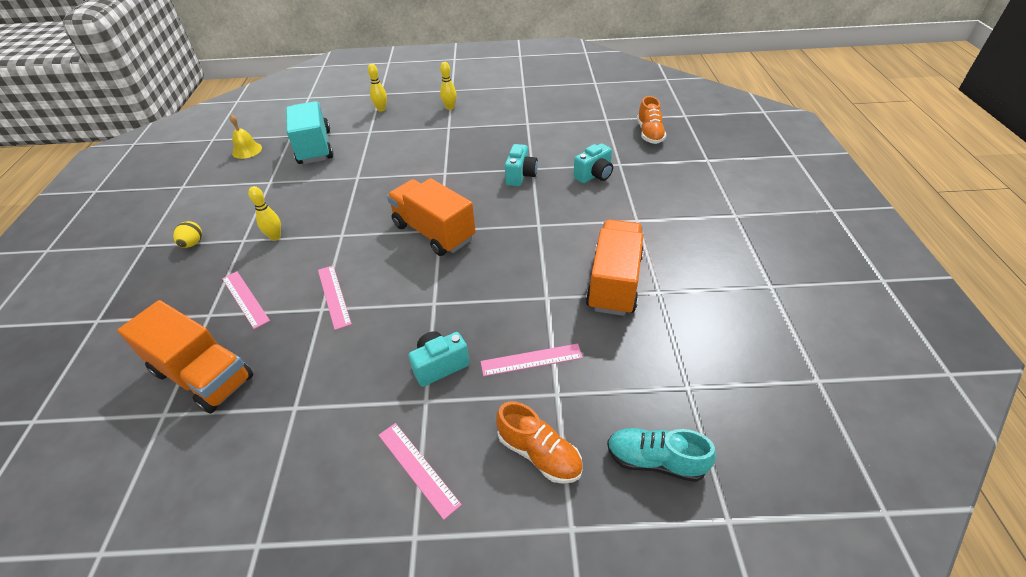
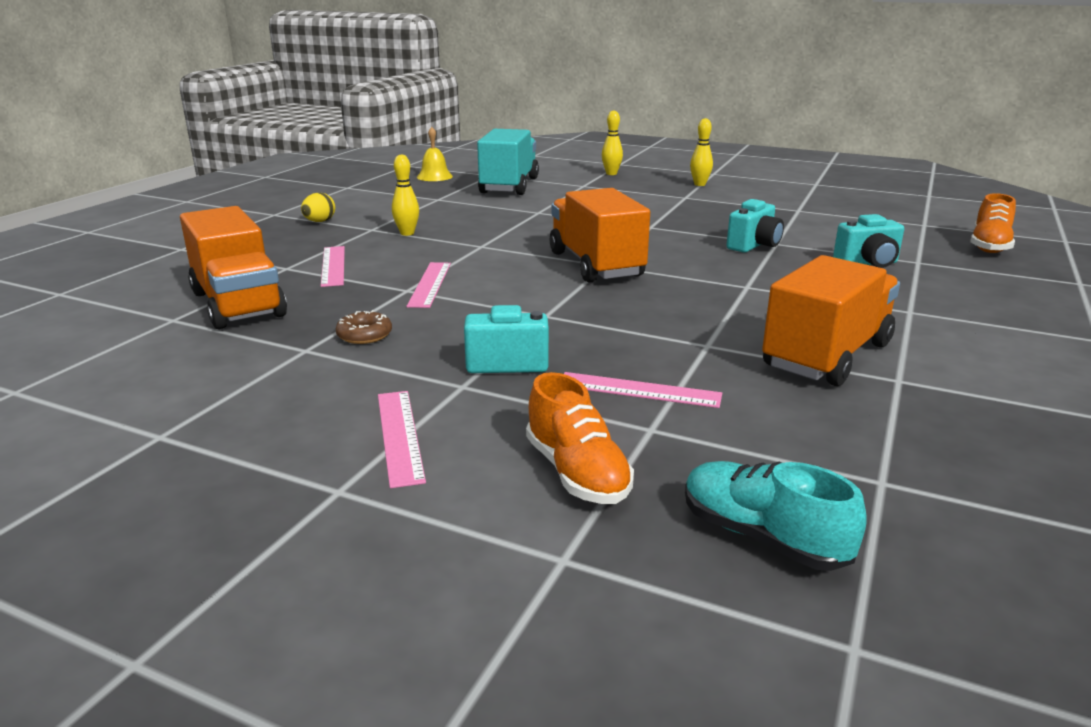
camera: 25 degrees right, 20 degrees down
(326, 374) = (364, 335): none -> brown donut

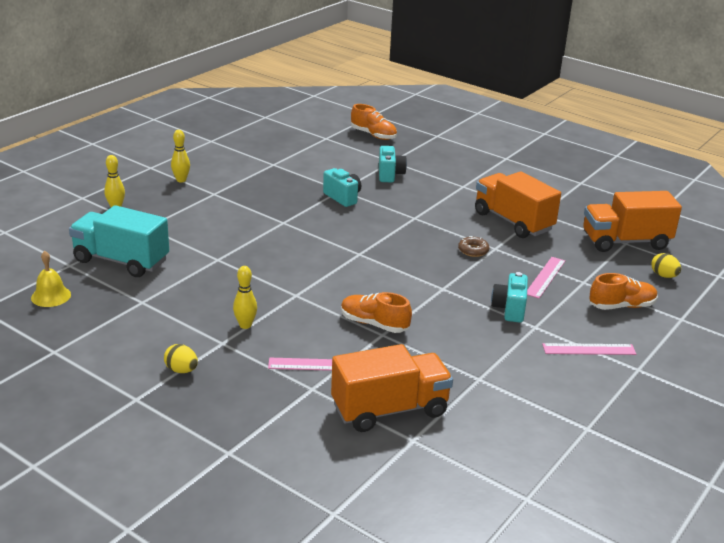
camera: 80 degrees left, 5 degrees up
(364, 335) = (460, 355): brown donut -> brown donut (473, 250)
(429, 284) = (374, 324): pink ruler -> orange shoe
(595, 265) = (358, 257): orange truck -> orange truck (625, 241)
(762, 537) = (663, 276): turquoise shoe -> yellow egg

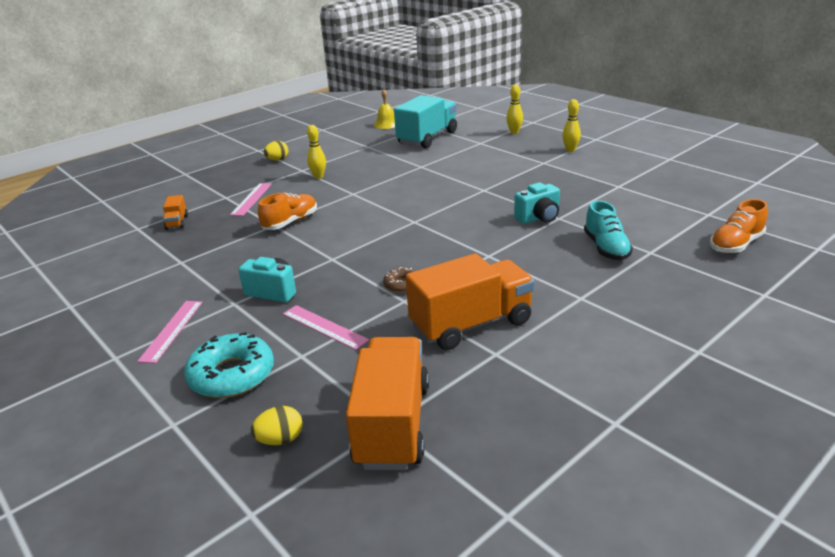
camera: 105 degrees right, 0 degrees up
(389, 410) = (177, 222): orange truck -> orange truck, size x0.44
(390, 175) = (606, 248): turquoise camera -> turquoise shoe
(621, 306) = (232, 375): orange shoe -> turquoise donut

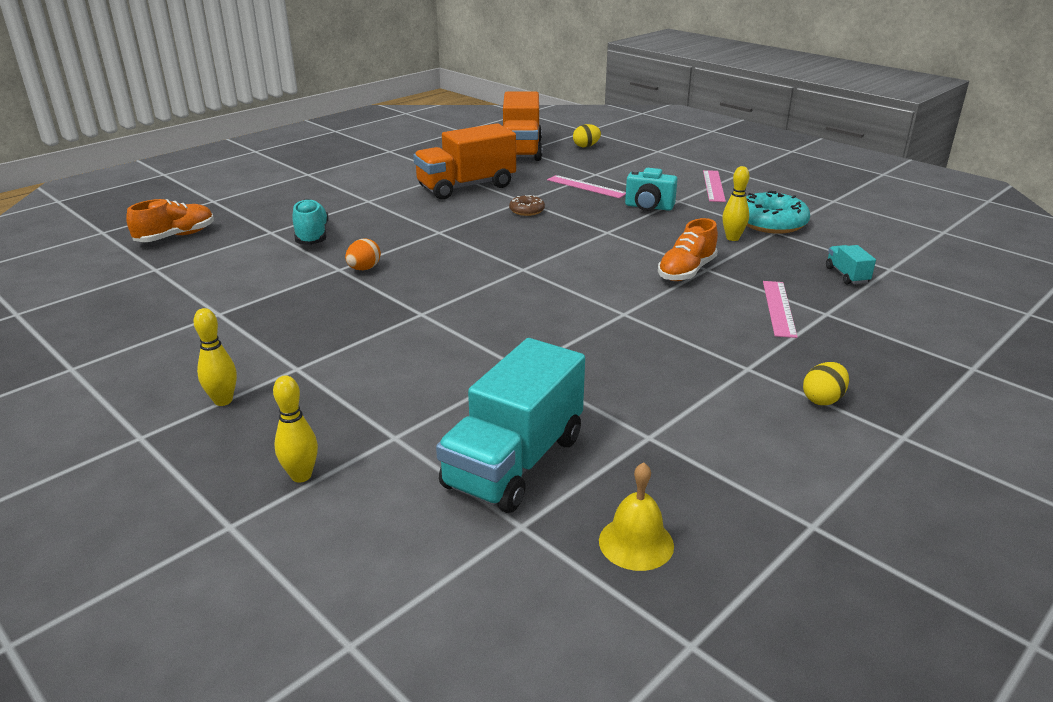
camera: 175 degrees right, 0 degrees up
(177, 222) = (847, 275): orange truck -> turquoise truck
(232, 375) = (639, 166): turquoise donut -> turquoise donut (771, 223)
(318, 176) = (702, 350): yellow bowling pin -> yellow bowling pin (732, 238)
(539, 218) = (364, 269): turquoise camera -> orange egg

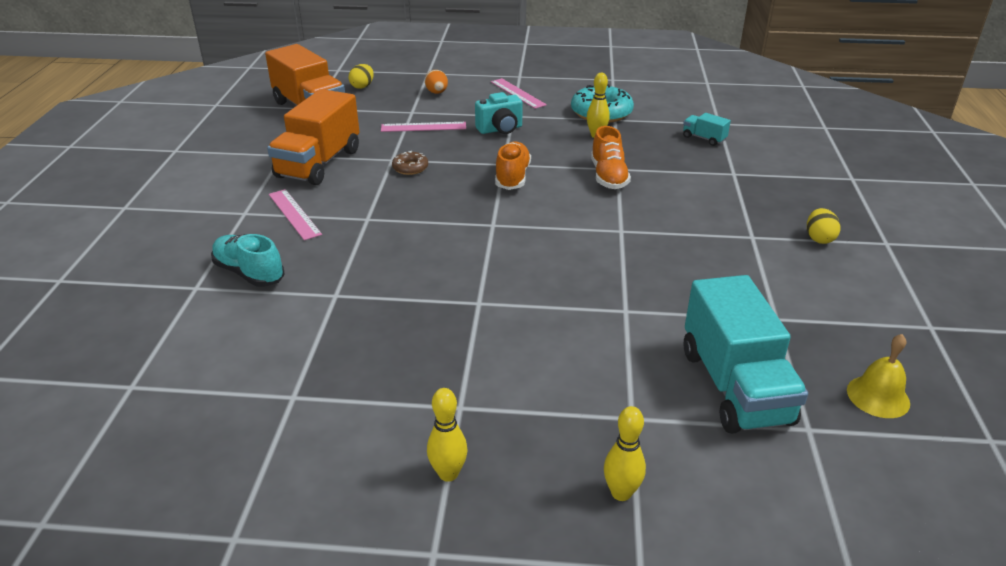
camera: 40 degrees left, 5 degrees up
(176, 236) = (88, 340): orange shoe -> orange shoe (512, 177)
(364, 269) = (359, 284): orange egg -> orange egg (437, 93)
(778, 308) = (704, 182): pink ruler -> pink ruler (294, 214)

